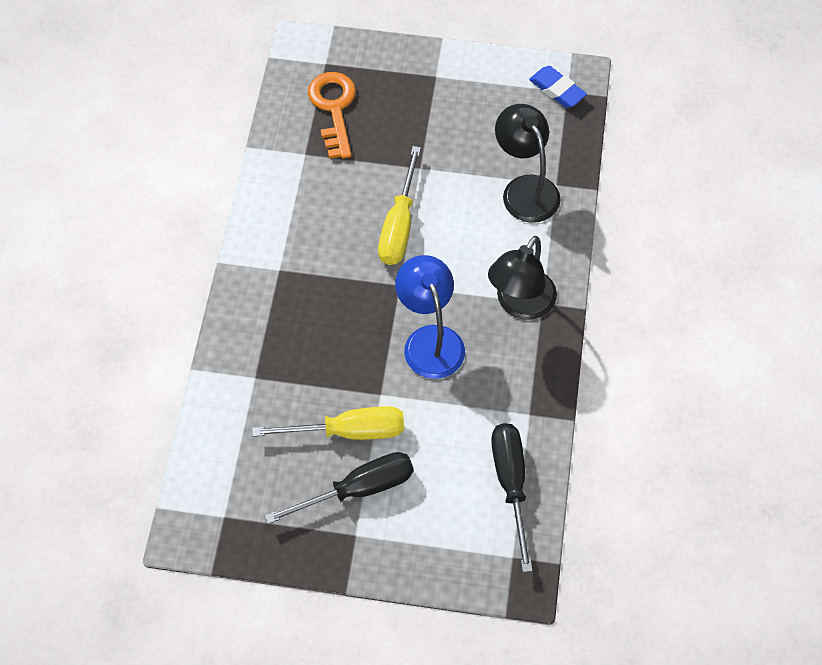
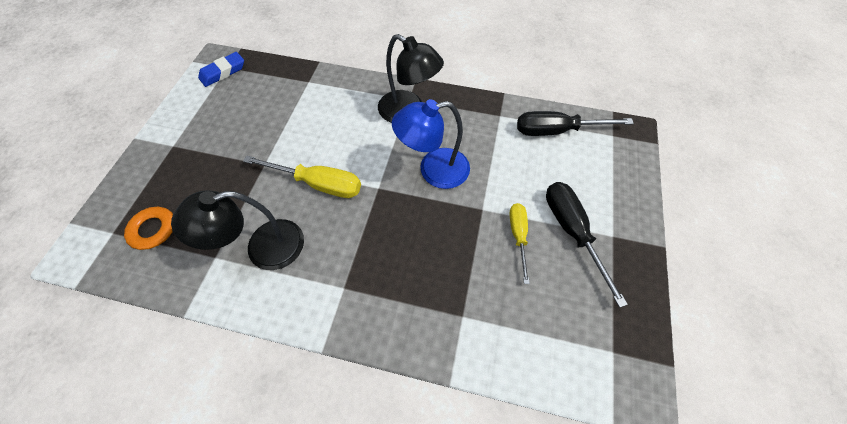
camera: 85 degrees left, 0 degrees up
(348, 431) = (518, 236): yellow screwdriver -> yellow screwdriver, size x0.63
(525, 189) = (307, 99): black lamp -> black lamp (263, 248)

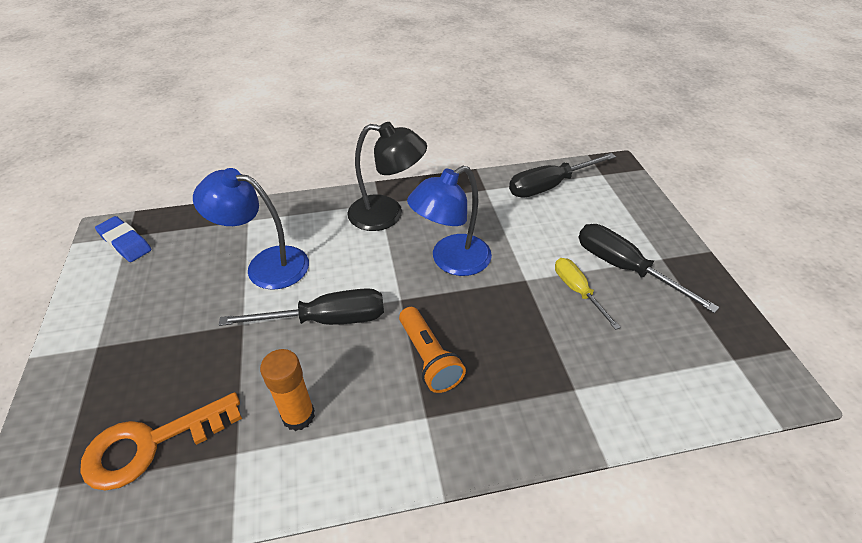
camera: 25 degrees left, 15 degrees down
(223, 72) = (125, 242): blue eraser -> blue eraser turned 75 degrees counterclockwise
(263, 248) = (298, 416): black lamp -> orange glue stick
(301, 123) = (266, 265): none -> blue lamp
(318, 183) = (326, 320): yellow screwdriver -> black screwdriver
(371, 243) = (429, 358): none -> orange flashlight

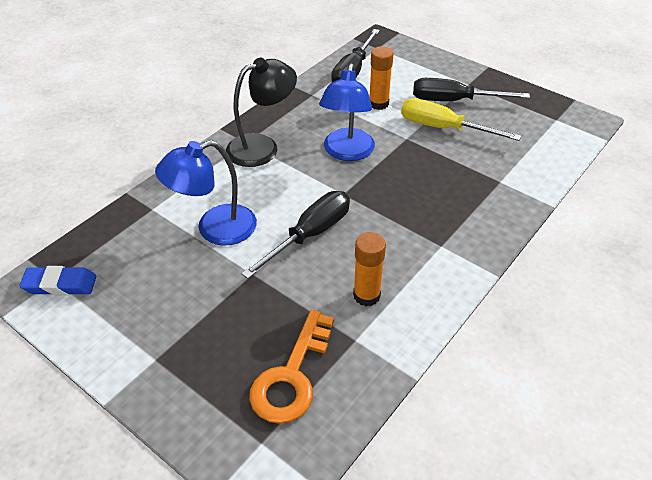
camera: 40 degrees left, 0 degrees up
(429, 358) = (404, 215): orange flashlight -> none
(538, 229) = (378, 104): none -> orange glue stick
(577, 291) = (443, 128): yellow screwdriver -> yellow screwdriver, size x1.59

